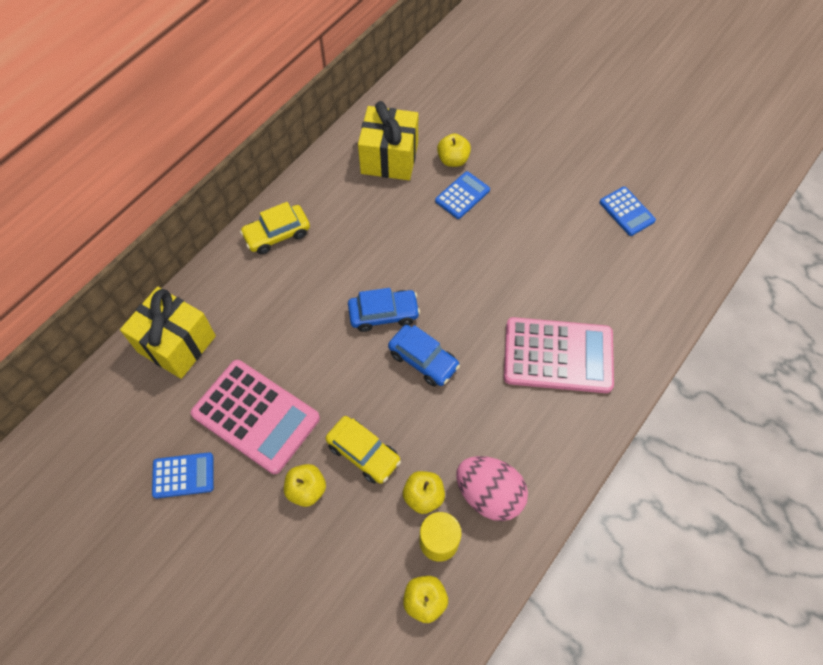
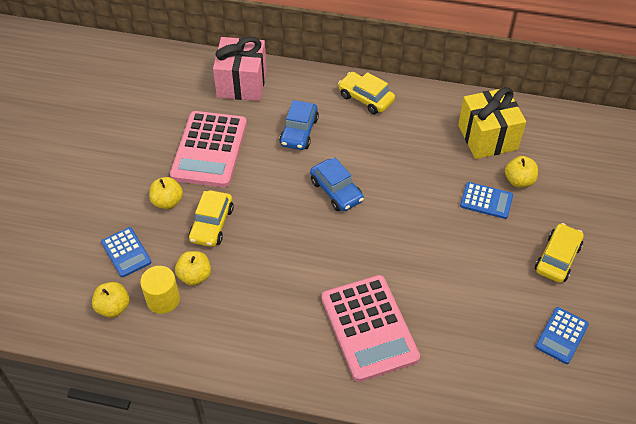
camera: 65 degrees right, 10 degrees down
(177, 344) = (242, 83): yellow gift -> pink gift
(183, 475) = (147, 130): blue calculator -> blue calculator (126, 252)
(423, 360) = (310, 232): blue car -> blue car (299, 132)
(489, 494) = (216, 320): pink egg -> none
(550, 175) = (557, 258): none -> yellow car

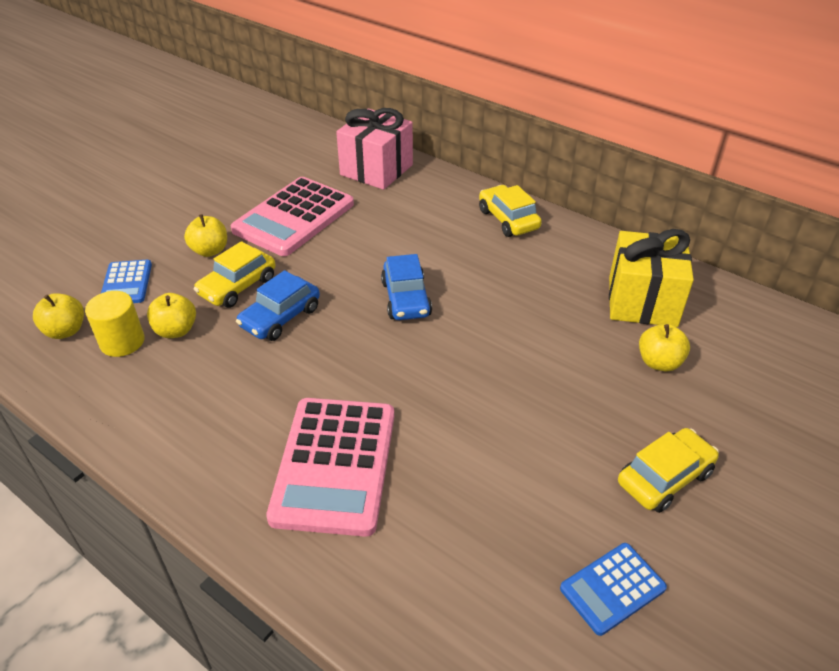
camera: 25 degrees right, 10 degrees down
(299, 132) = (405, 229): blue car -> blue car (280, 317)
(486, 201) = (597, 371): blue calculator -> none

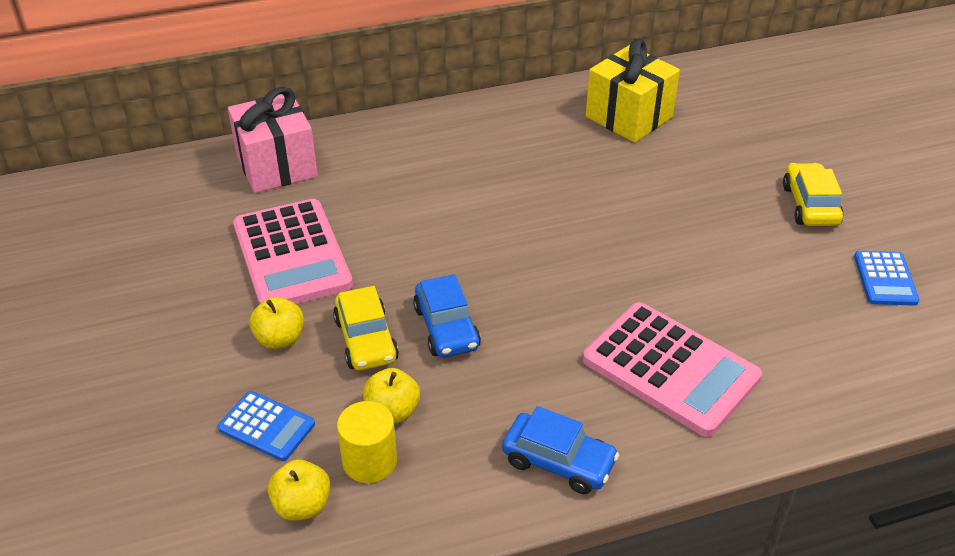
camera: 55 degrees left, 0 degrees up
(406, 299) = (500, 237): blue car -> blue car (558, 462)
(508, 219) = (453, 127): yellow car -> none
(659, 362) = (700, 146): yellow apple -> none

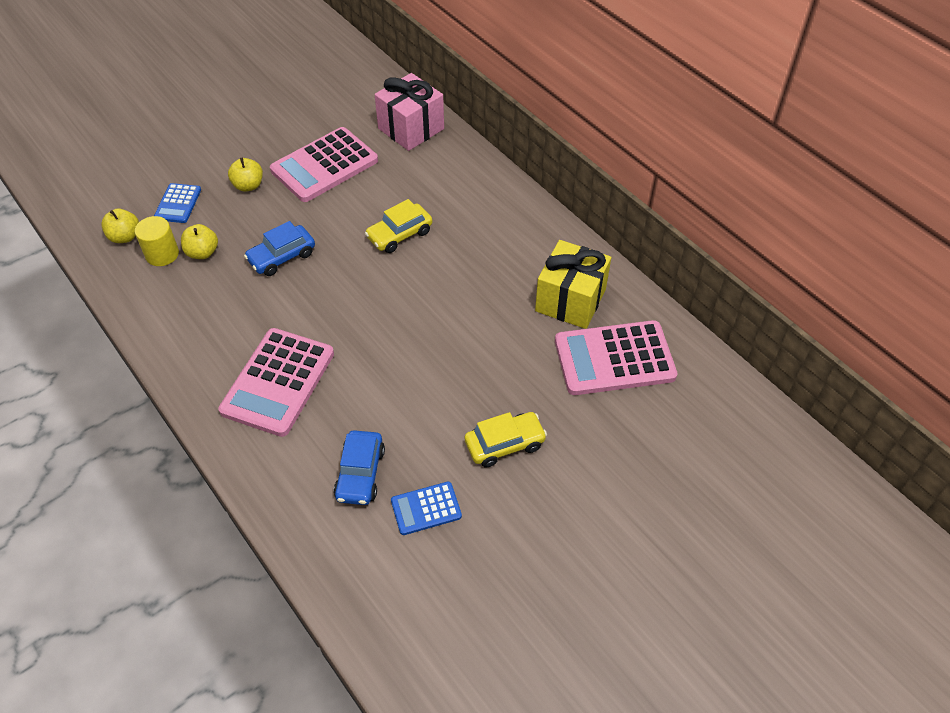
camera: 70 degrees right, 10 degrees up
(366, 340) = (259, 223): yellow car -> yellow car (399, 234)
(558, 462) = (180, 340): blue car -> blue car (360, 474)
(718, 110) = (614, 359): none -> pink calculator

